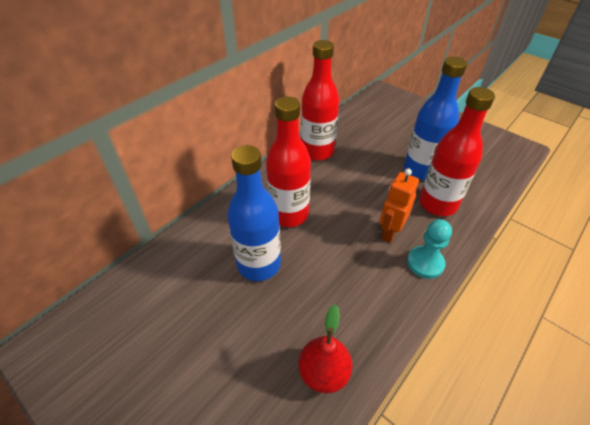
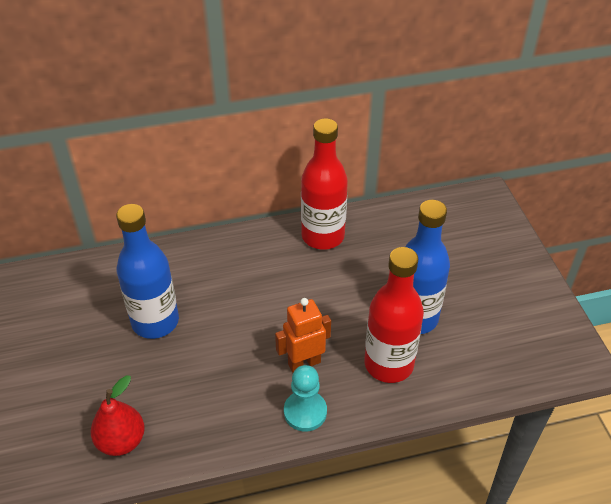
camera: 35 degrees right, 0 degrees up
(289, 214) = (226, 289): red bottle -> none

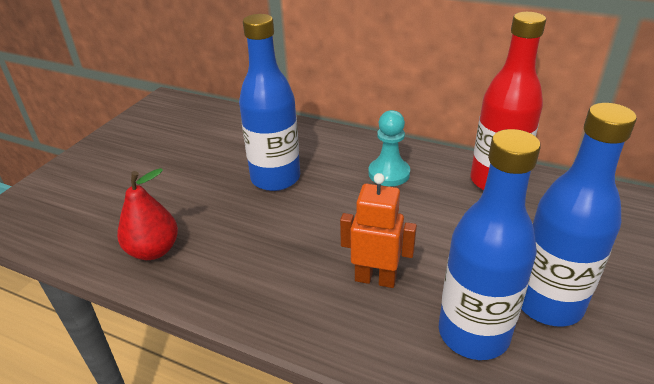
camera: 40 degrees right, 10 degrees down
(305, 412) = (333, 325): turquoise pawn -> turquoise pawn (389, 173)
(388, 364) = (473, 333): red bottle -> blue bottle

